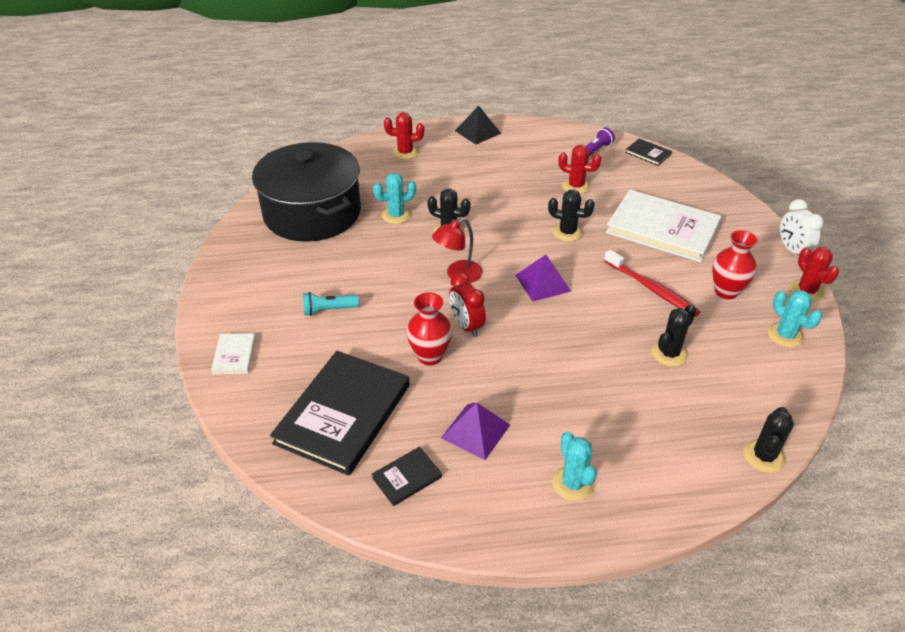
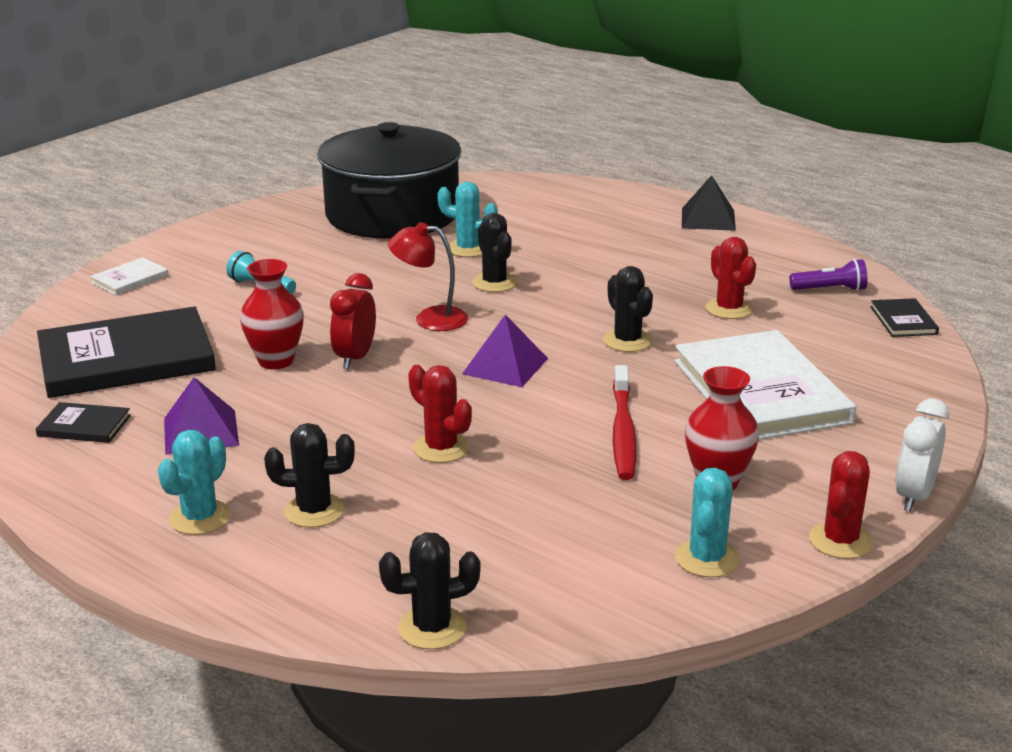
camera: 45 degrees right, 15 degrees down
(405, 153) = (584, 205): red cactus -> red cactus (441, 448)
(669, 353) = (518, 490): black cactus -> black cactus (314, 511)

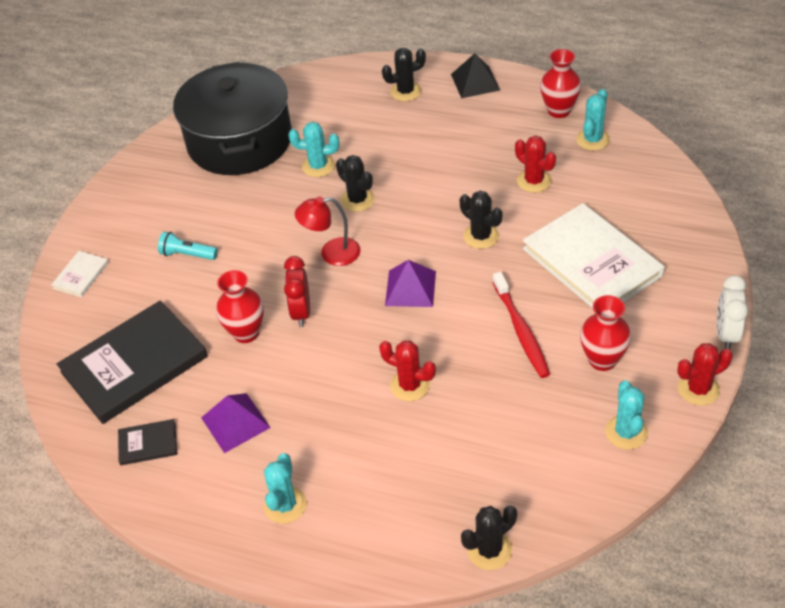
camera: 15 degrees left, 20 degrees up
(314, 511) = (358, 473): black cactus -> black cactus (405, 91)
(800, 259) = (559, 111): none -> red vase
(830, 289) = (592, 140): purple flashlight -> turquoise cactus
(840, 541) = (698, 389): red cactus -> red cactus turned 60 degrees clockwise
(903, 320) = (653, 159): black book -> none

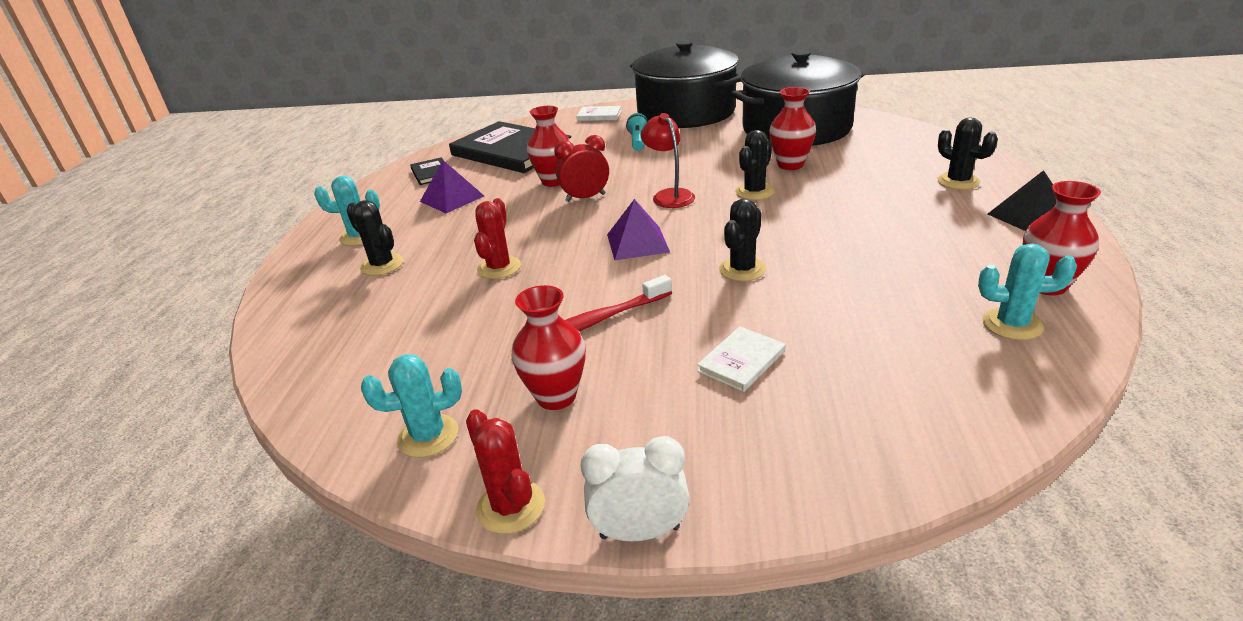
camera: 75 degrees right, 15 degrees down
(133, 204) = (686, 112): none -> black pot
(318, 166) = (790, 165): turquoise cactus -> red vase
(489, 550) = (275, 353): black cactus -> black cactus (382, 265)
(534, 181) = (873, 289): red cactus -> none
(592, 262) = (741, 361): white book -> white book, size x0.44

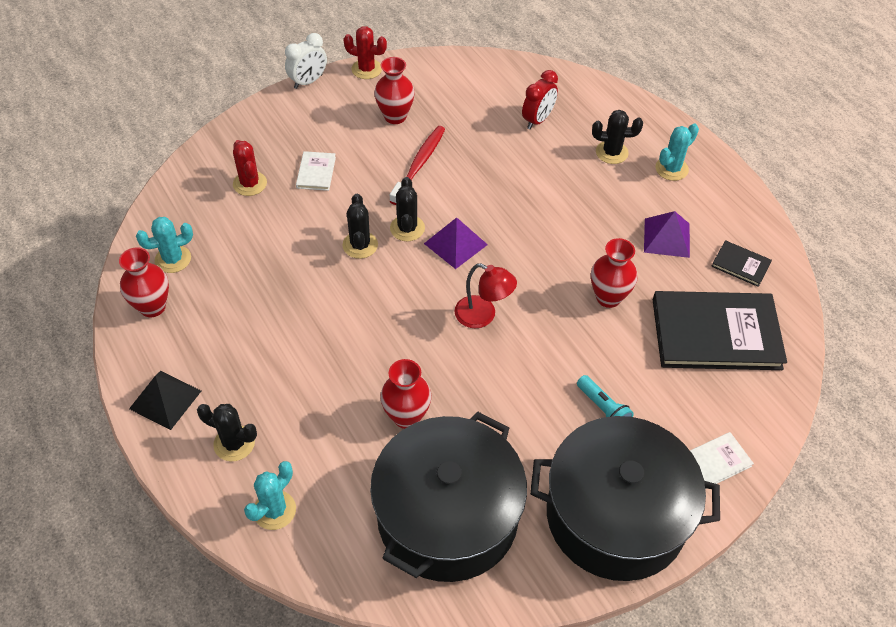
camera: 140 degrees right, 20 degrees up
(428, 436) = (434, 77): turquoise cactus -> turquoise cactus (274, 510)
(499, 268) = (528, 182): red cactus -> red cactus (250, 184)
(585, 198) = (552, 283): red clock -> red clock (537, 120)
(754, 192) = (411, 351): black cactus -> black cactus (407, 228)

